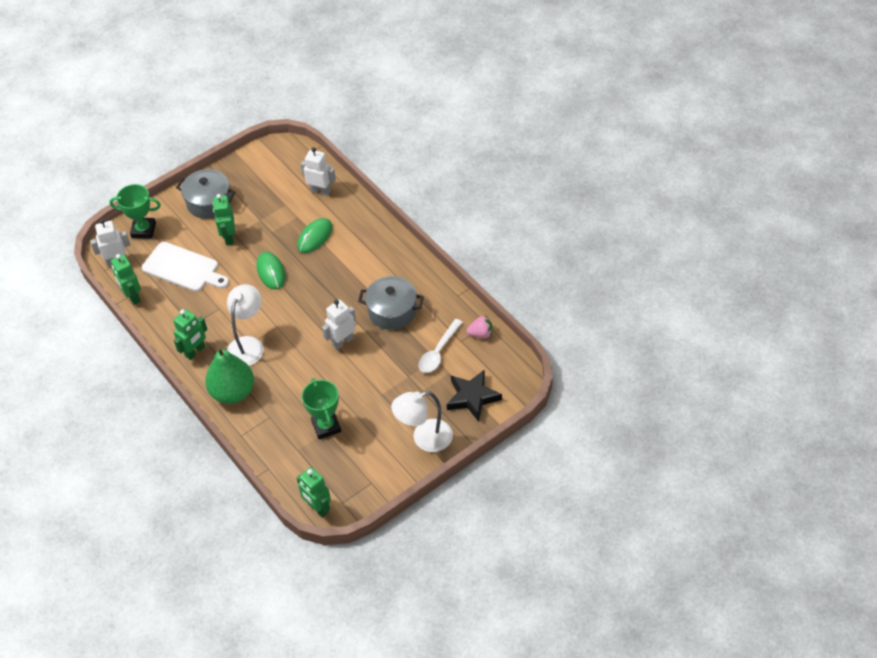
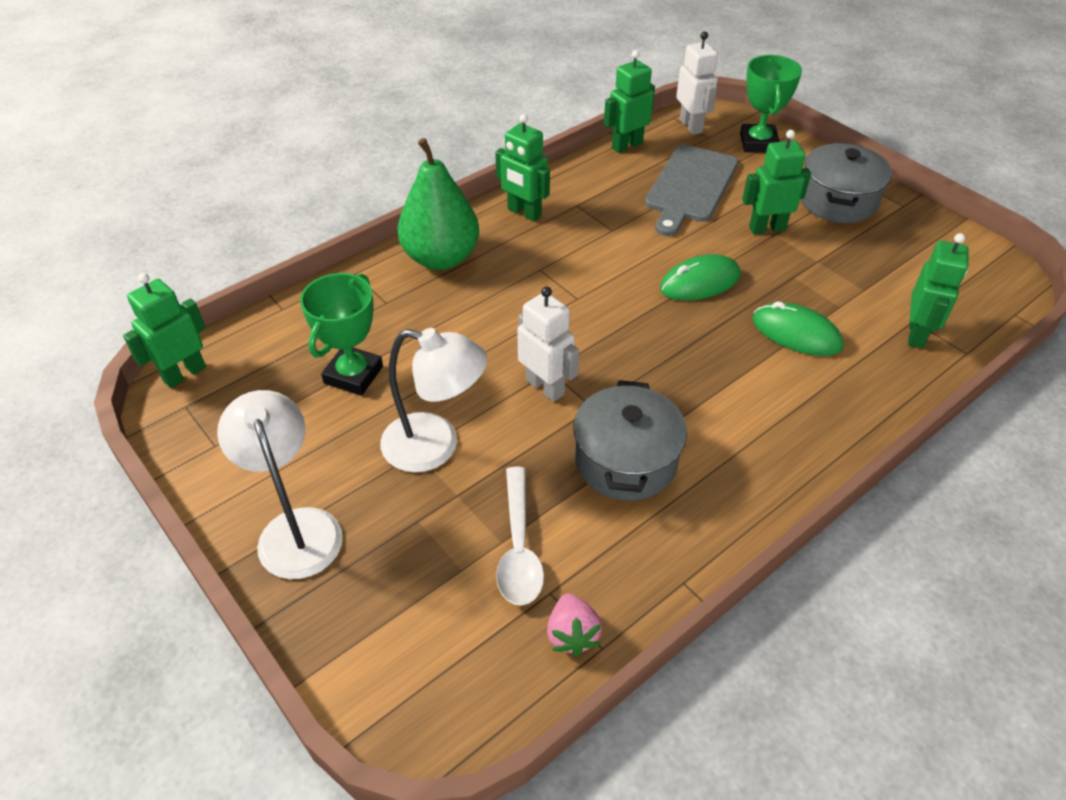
camera: 85 degrees right, 5 degrees down
(183, 268) = (690, 187): white cutting board -> grey cutting board
(248, 345) = (537, 267): white lamp -> white lamp (435, 446)
(320, 191) = (917, 334): white robot -> green robot
(326, 426) = (353, 375): green trophy -> green trophy turned 45 degrees counterclockwise
(438, 352) = (519, 547): white spoon -> white spoon turned 120 degrees counterclockwise
(472, 397) = (389, 618): black star -> none

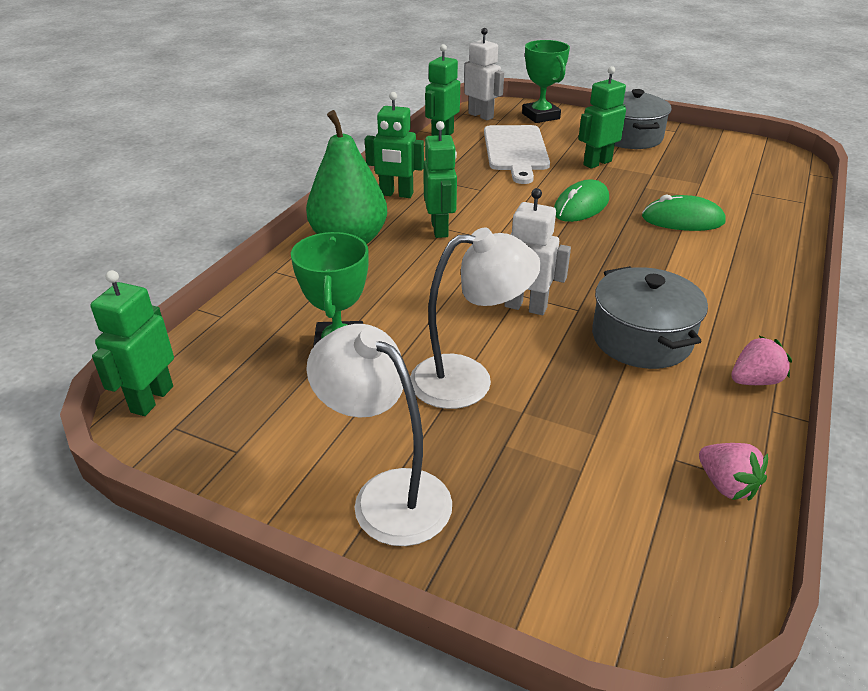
camera: 25 degrees left, 10 degrees down
(519, 547) = (616, 433): white spoon -> none
(690, 187) = (516, 151): grey cutting board -> white cutting board
(695, 546) = (754, 380): none -> pink strawberry
(917, 334) = (762, 200): green robot -> green robot (440, 229)

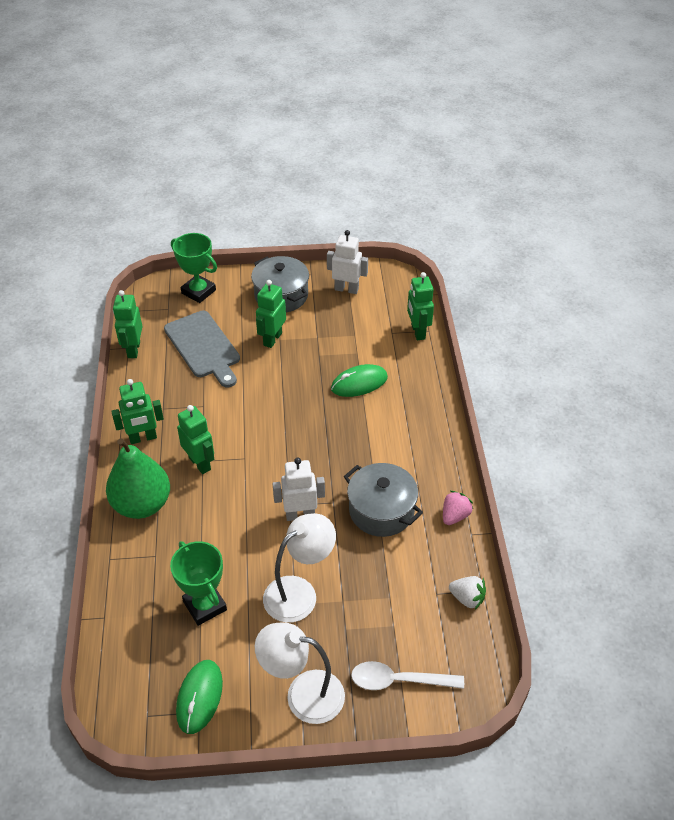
camera: 30 degrees left, 10 degrees up
(151, 399) = (115, 704): green robot -> green robot (417, 332)
(481, 115) = (149, 309): white robot -> white robot (346, 289)
(516, 151) = (203, 347): white cutting board -> grey cutting board
(546, 544) = (398, 680): none -> white spoon
(581, 206) = (285, 396): green mouse -> green mouse (199, 697)
(726, 485) = (467, 598): pink strawberry -> white strawberry

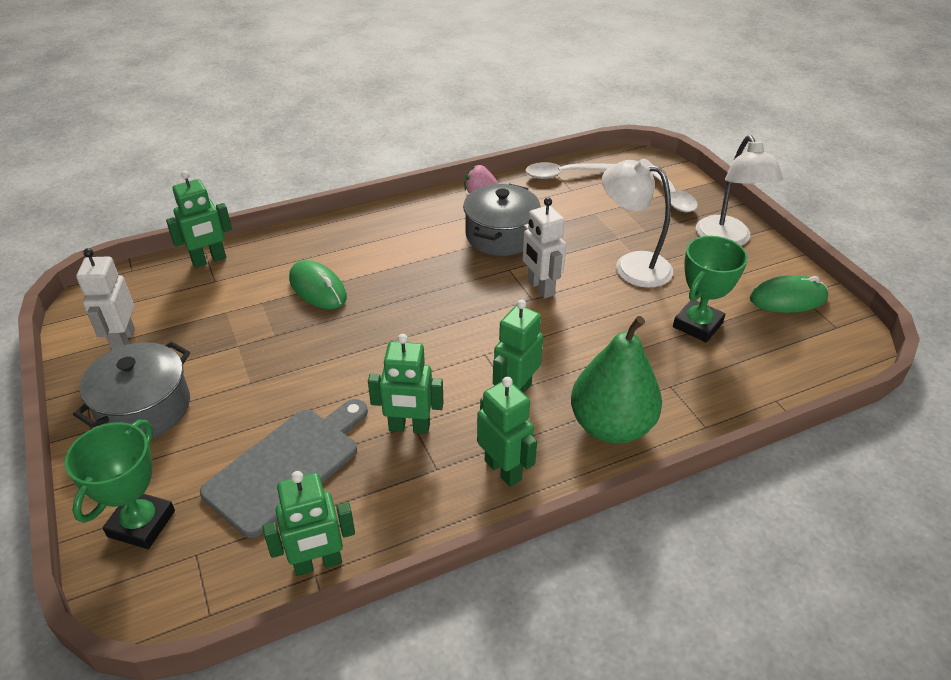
camera: 110 degrees left, 5 degrees down
(272, 339) = (251, 390): green robot -> green robot (409, 428)
(467, 598) = (565, 174): white strawberry -> white spoon

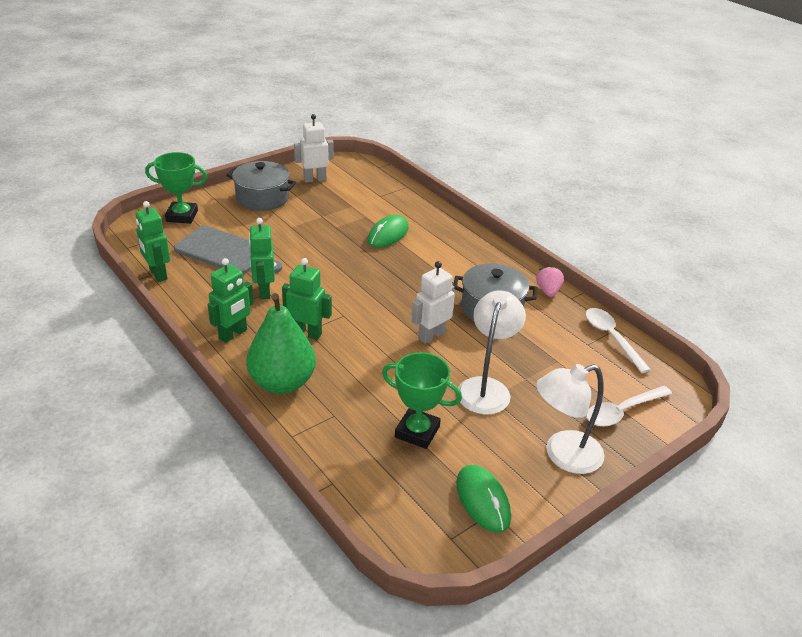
camera: 75 degrees right, 5 degrees down
(209, 260) = (399, 189): green robot -> none

